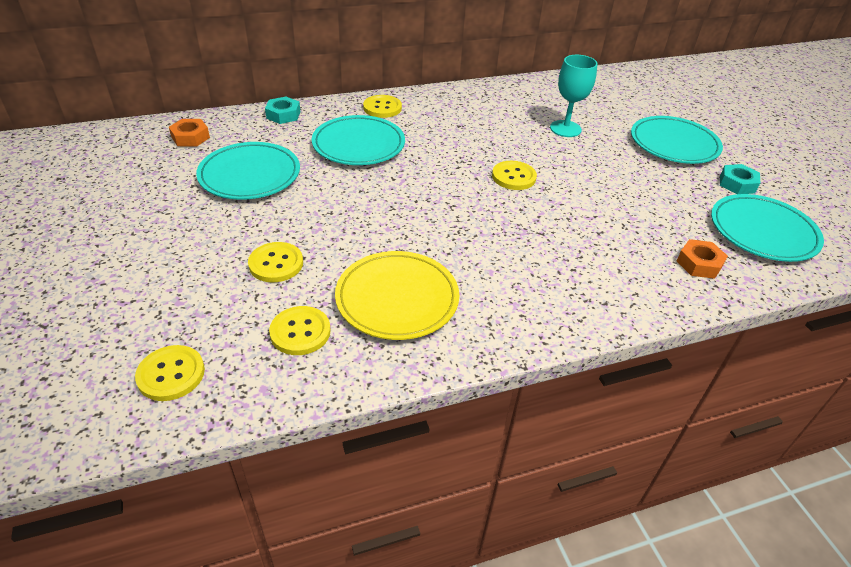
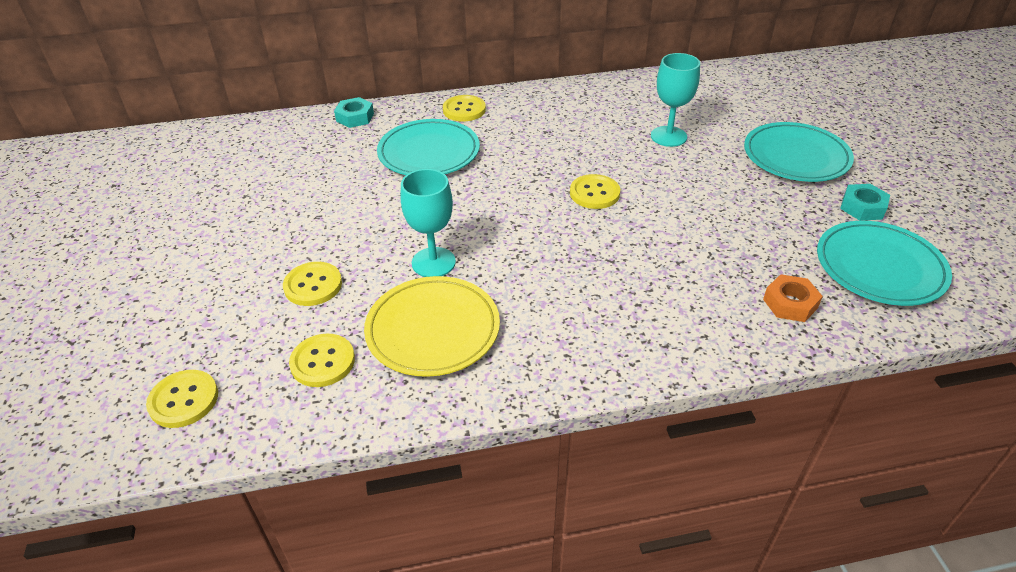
camera: 10 degrees right, 0 degrees up
(190, 137) = (253, 142): orange nut -> none
(250, 175) = (306, 185): turquoise plate -> none
(384, 239) = (433, 262): none -> turquoise goblet

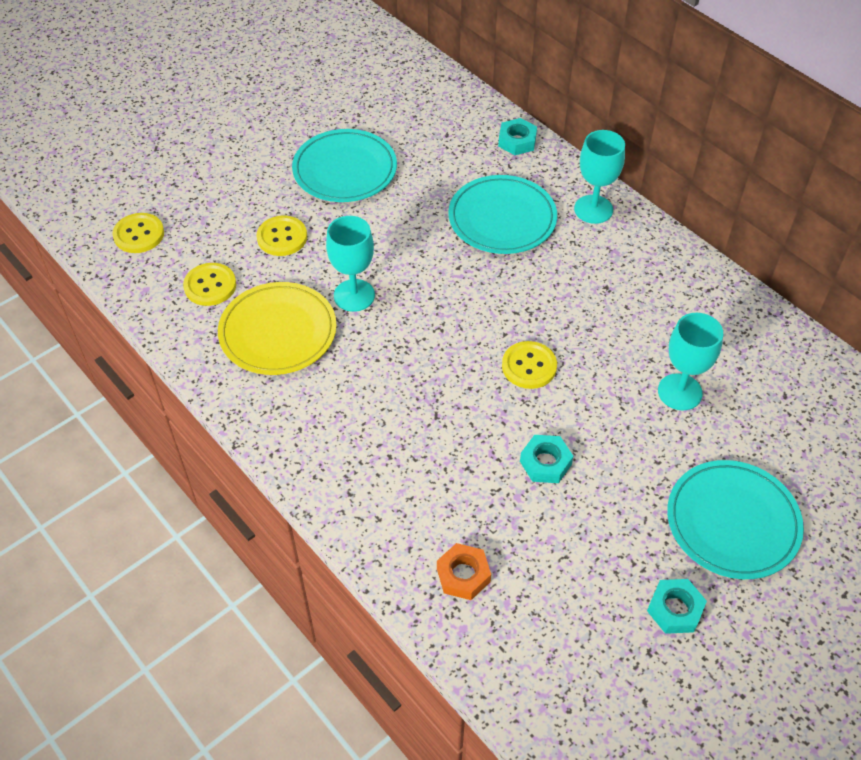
camera: 60 degrees right, 10 degrees up
(464, 110) = (593, 209): yellow button -> turquoise goblet
(697, 219) = (545, 463): none -> turquoise nut
(879, 267) = (572, 644): turquoise plate -> turquoise plate (345, 170)

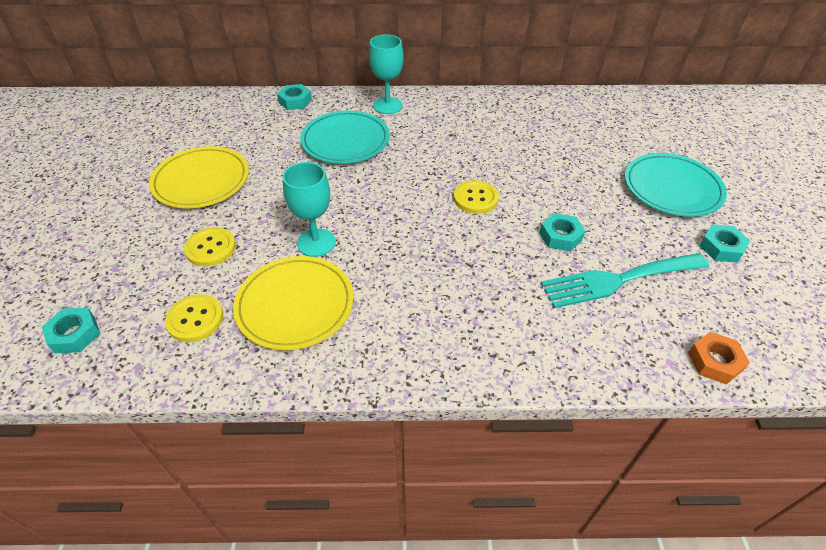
camera: 50 degrees left, 5 degrees down
(139, 234) = (75, 334): yellow button -> turquoise nut
(345, 170) = (201, 181): turquoise plate -> yellow plate
(463, 575) = (622, 333): orange nut -> orange nut (714, 362)
(530, 539) = (617, 280): none -> turquoise fork
(680, 392) = (559, 153): turquoise goblet -> none

